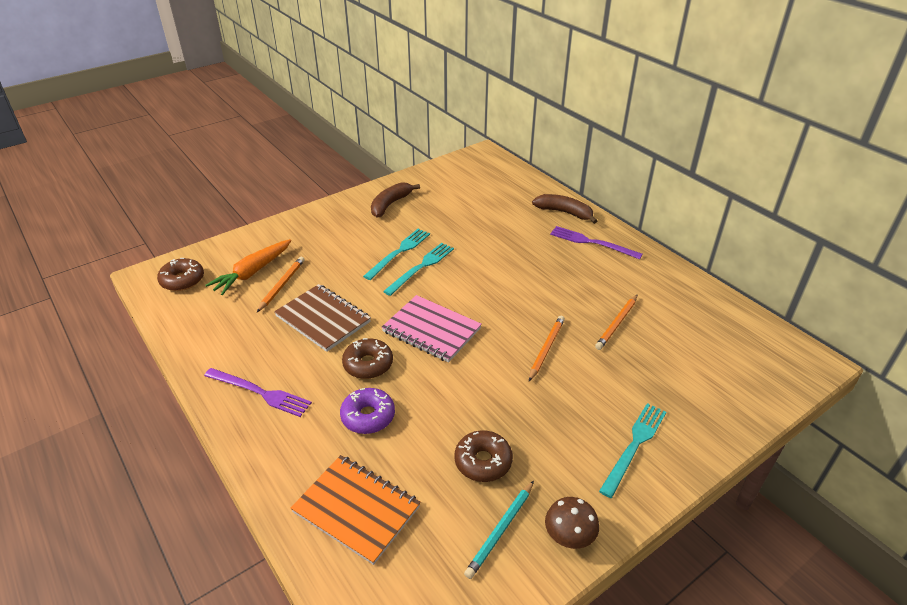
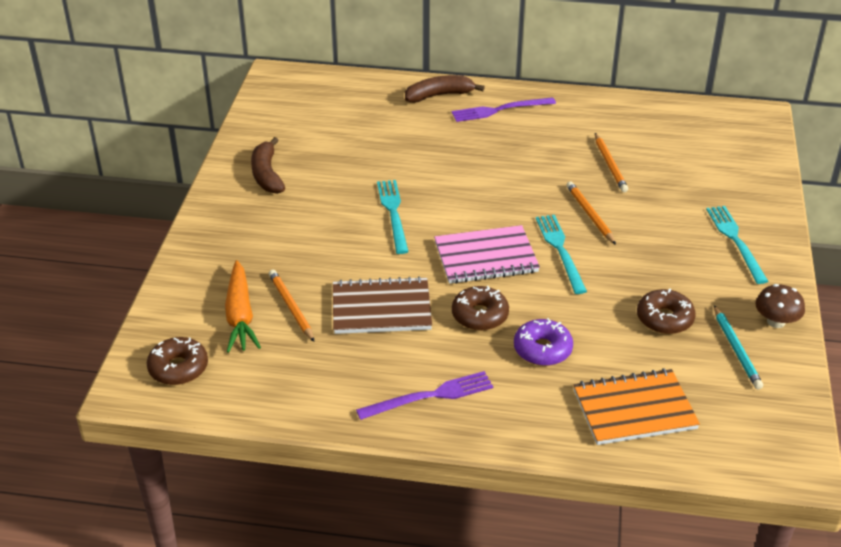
camera: 45 degrees left, 0 degrees up
(399, 252) = (351, 212): turquoise fork -> turquoise fork (560, 250)

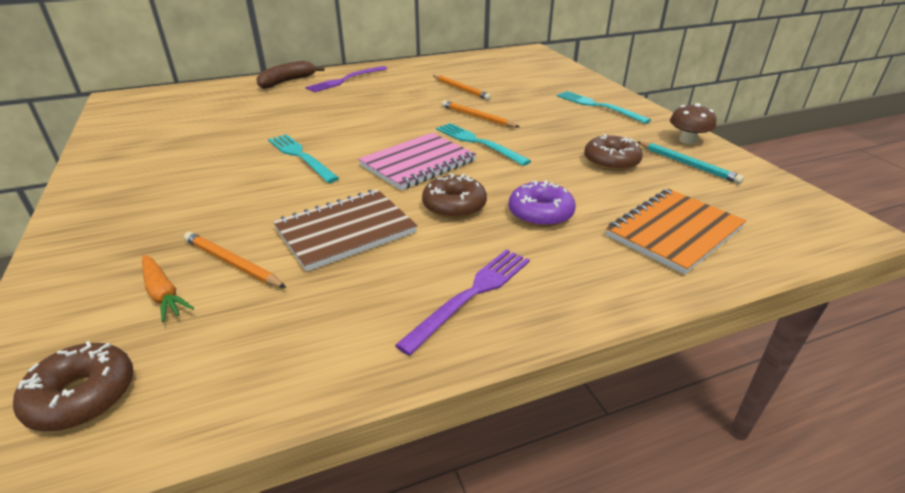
camera: 30 degrees left, 5 degrees down
(240, 315) = (163, 294): orange carrot -> orange carrot, size x0.63
(267, 174) = (140, 161): brown banana -> none

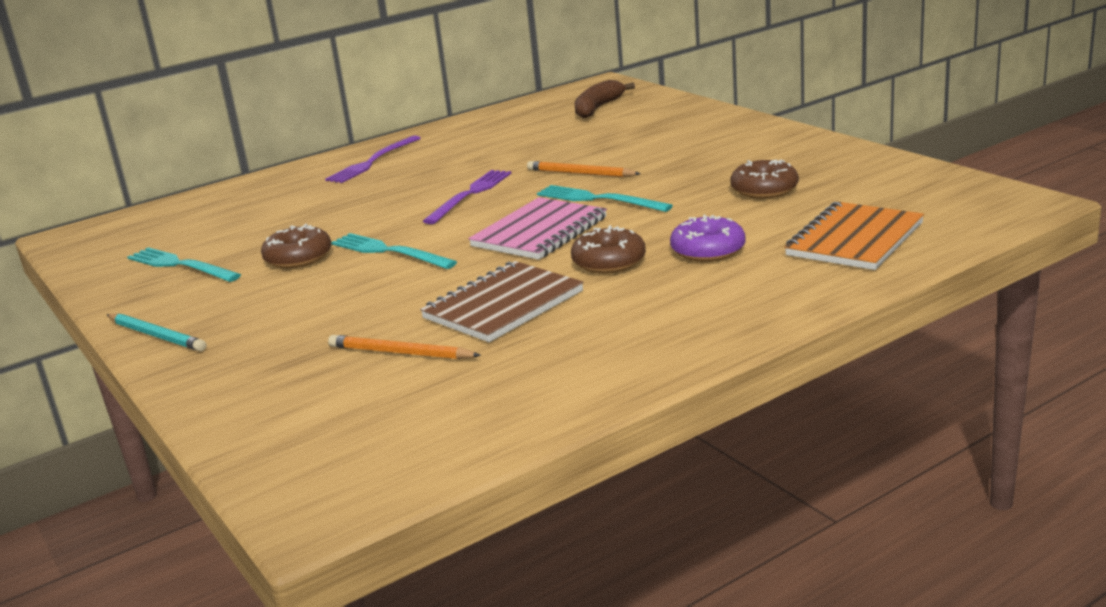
camera: 10 degrees left, 10 degrees down
(82, 396) = (348, 462): brown donut -> brown donut (298, 258)
(163, 294) = (349, 388): orange carrot -> none
(287, 82) = (292, 177): brown banana -> brown banana (598, 108)
(461, 89) = (539, 146): orange pencil -> none
(471, 295) = (672, 326): purple fork -> purple fork (470, 195)
(598, 106) = (725, 136): turquoise fork -> turquoise fork (180, 265)
(687, 140) = (844, 153): brown mushroom -> none
(687, 164) = (850, 177): turquoise pencil -> turquoise pencil (156, 336)

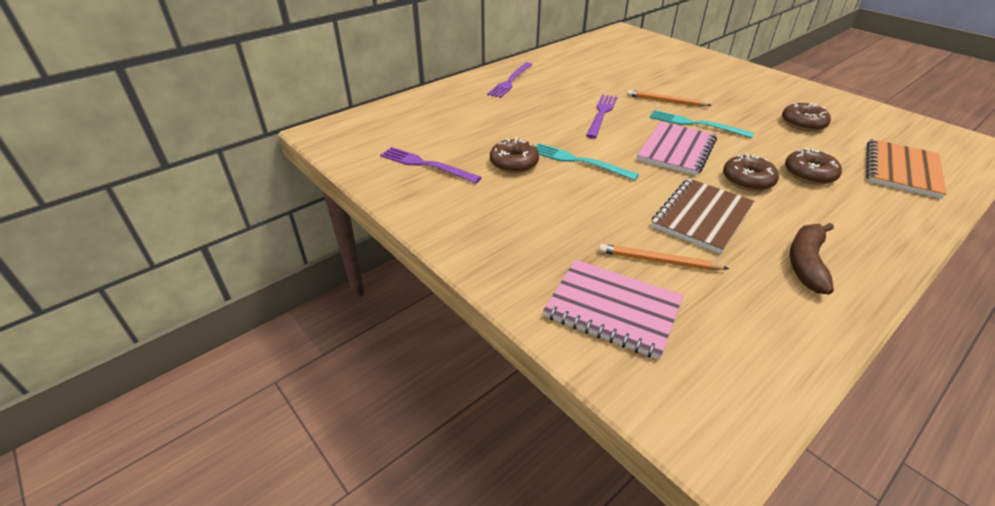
camera: 10 degrees left, 15 degrees up
(156, 336) = (450, 234): turquoise pencil -> none
(180, 265) = (426, 165): turquoise fork -> purple fork
(299, 401) = (612, 309): none -> pink notebook
(598, 108) = (635, 49): brown banana -> brown banana (806, 263)
(708, 250) = (809, 174): purple donut -> brown donut

